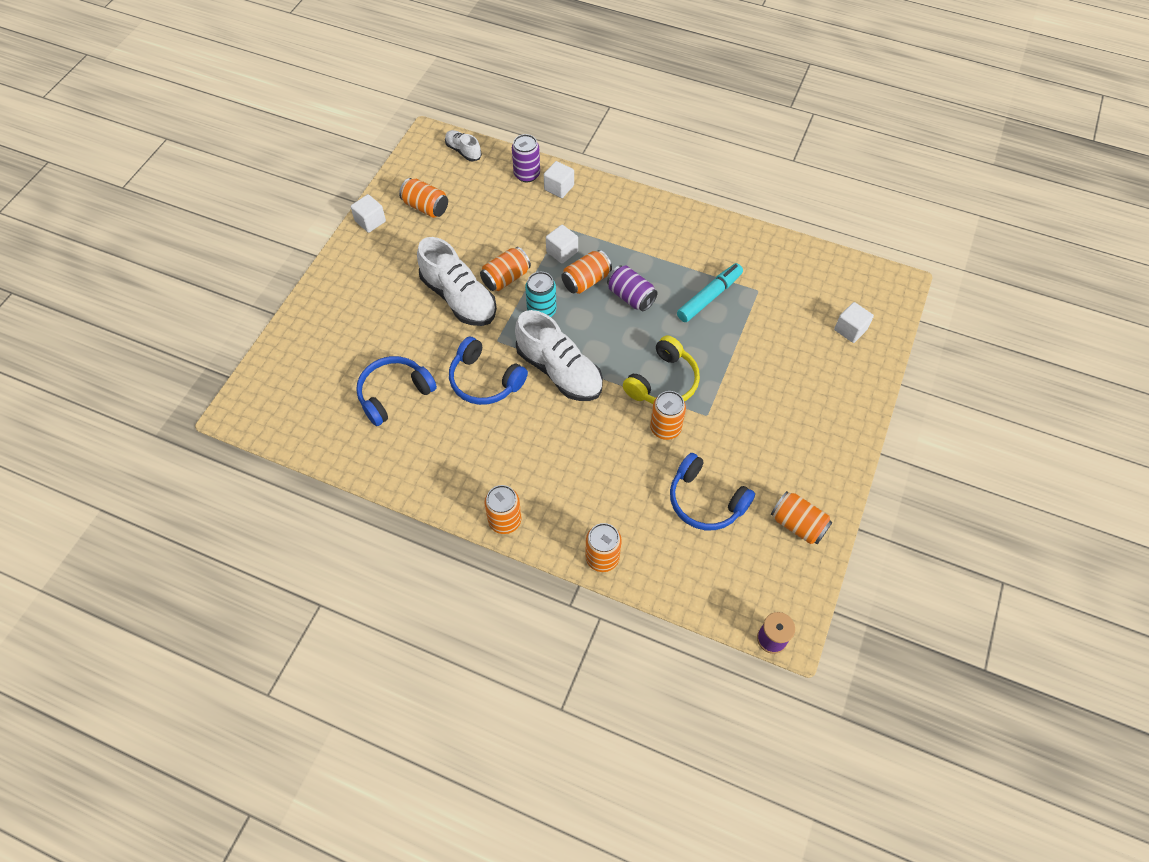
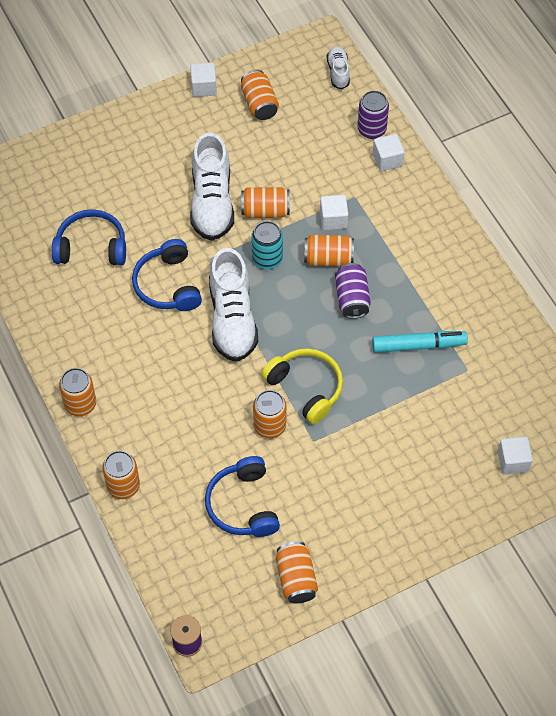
camera: 40 degrees right, 0 degrees up
(663, 382) = (306, 388): yellow headphones -> yellow headphones turned 120 degrees counterclockwise

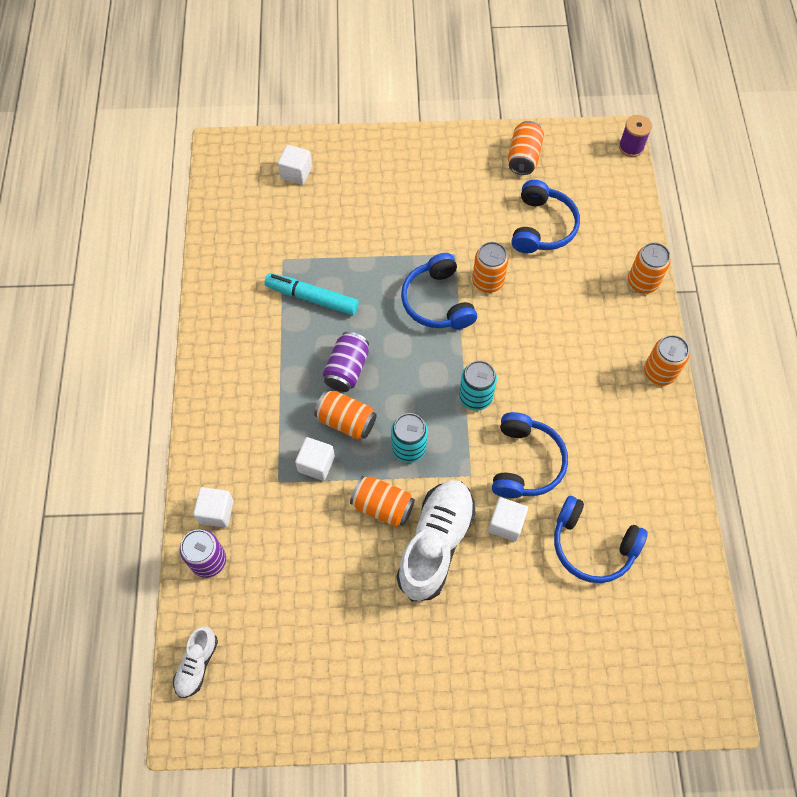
camera: 155 degrees left, 5 degrees up
(204, 87) = (371, 720): white cube -> white cube (506, 523)
(232, 319) = (475, 397): white shoe -> turquoise can
(259, 104) = (316, 660): orange can -> none
(306, 388) = (437, 301): yellow headphones -> blue headphones

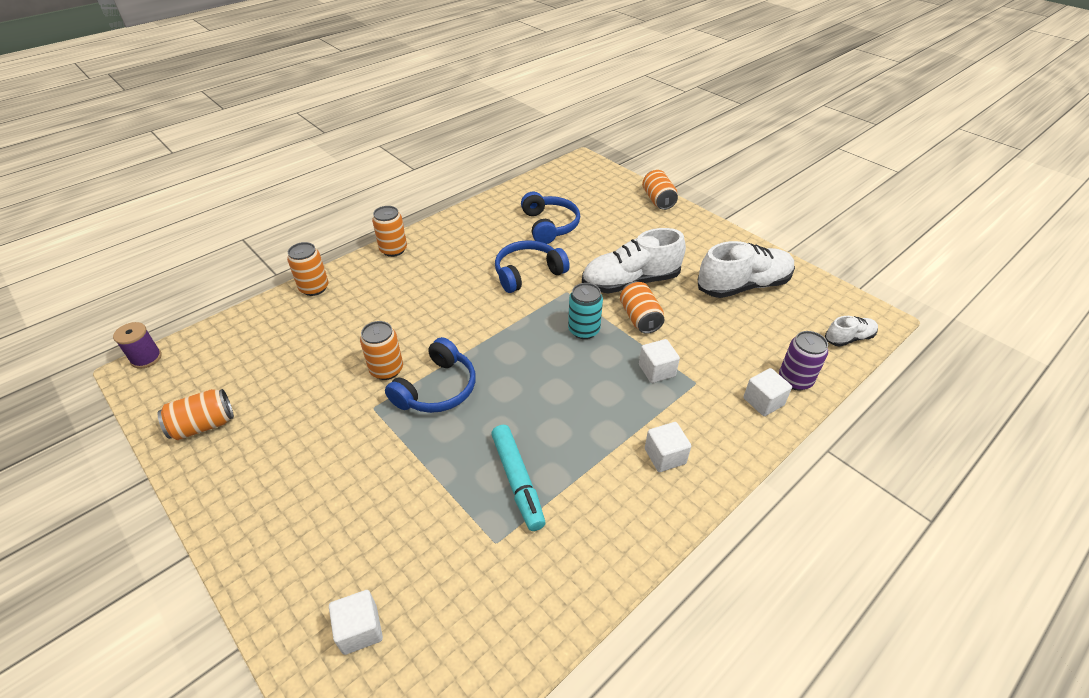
camera: 130 degrees left, 20 degrees down
(338, 646) = (743, 286): none -> white shoe
(346, 421) = (604, 376): orange can -> orange can (658, 200)
(347, 369) = (561, 405): purple can -> none
(475, 397) = (504, 320): turquoise can -> none
(506, 523) = (579, 261): white cube -> white cube (665, 456)
(542, 226) = (294, 368): blue headphones -> none

